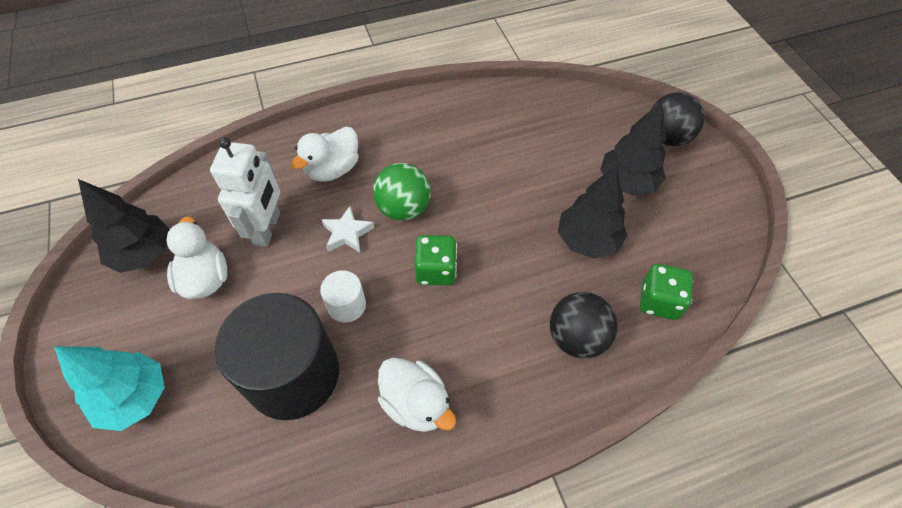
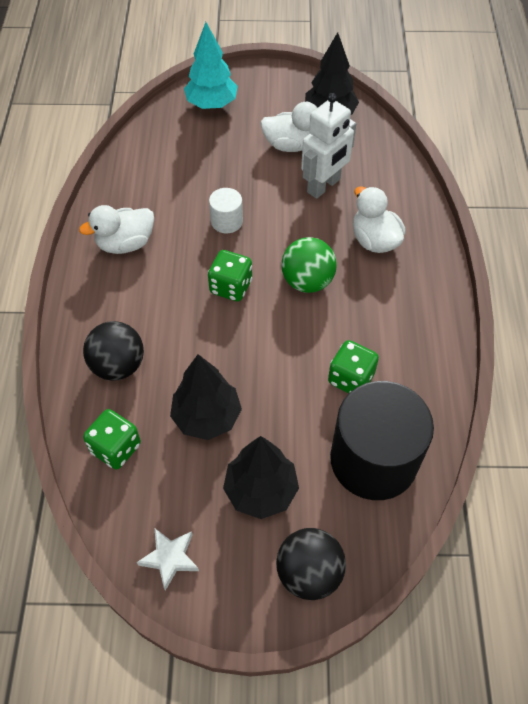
camera: 110 degrees right, 0 degrees up
(267, 228) = (324, 186): white robot -> white robot turned 75 degrees counterclockwise
(293, 374) = (186, 181): black cylinder -> black cylinder (373, 459)
(347, 233) = (296, 236): white star -> white star (170, 558)
(495, 151) = (351, 378): none -> green dice

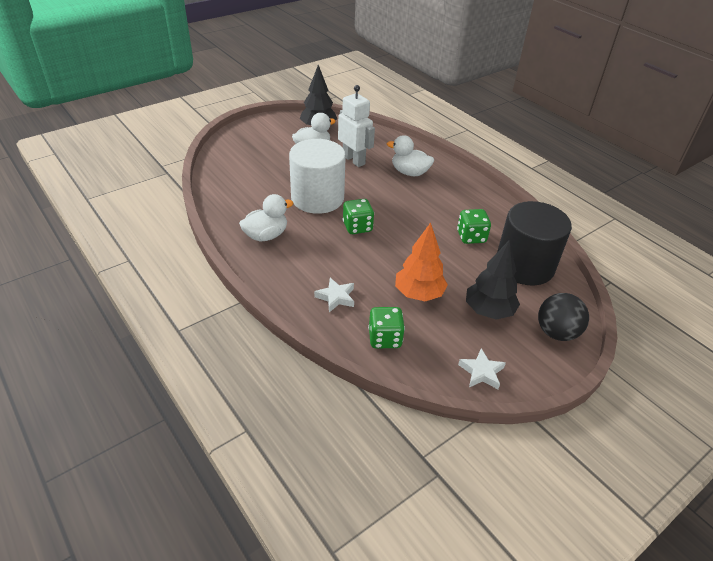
camera: 40 degrees left, 15 degrees down
(118, 365) = (336, 297): black ball -> white star
(125, 243) = (266, 235): white duck -> white duck turned 150 degrees counterclockwise
(207, 417) = (419, 294): black tree -> orange tree
(211, 104) = (240, 147): turquoise tree -> none
(226, 221) = (317, 198): white cylinder -> white cylinder, size x2.24
(307, 281) = (397, 205): green ball -> none
(324, 186) = (354, 160): white robot -> white robot turned 45 degrees counterclockwise

